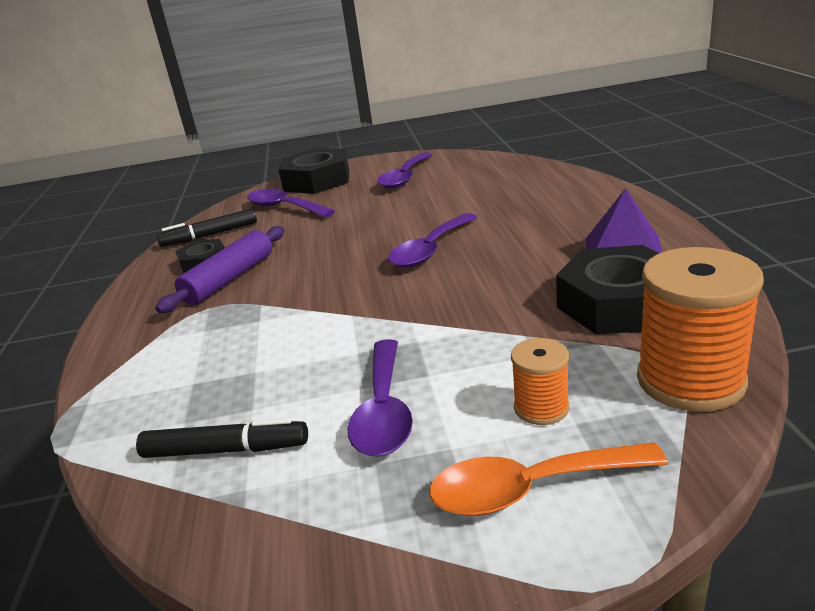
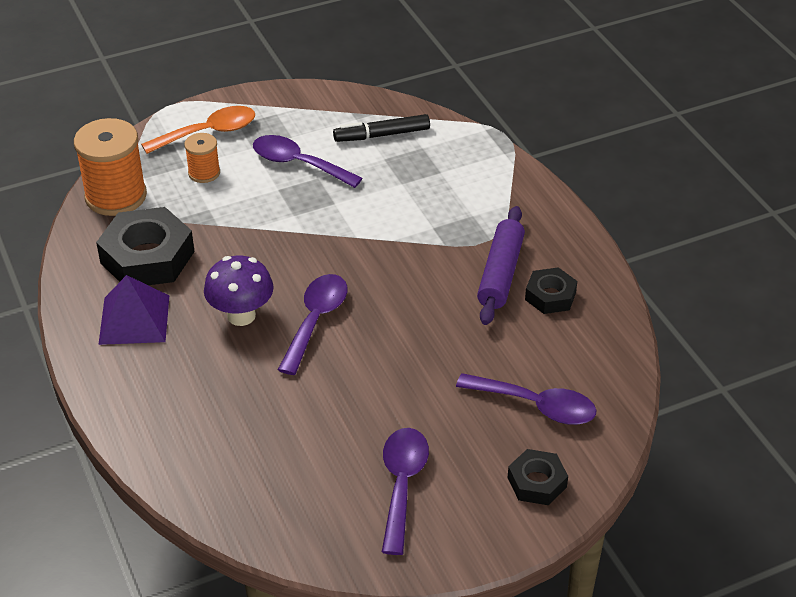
camera: 160 degrees right, 15 degrees up
(210, 235) = (589, 345): black marker -> none
(317, 180) = (537, 482): black nut -> black nut, size x0.55
(384, 411) = (298, 164): purple spoon -> purple spoon turned 45 degrees counterclockwise
(505, 254) = (241, 315): none -> purple mushroom

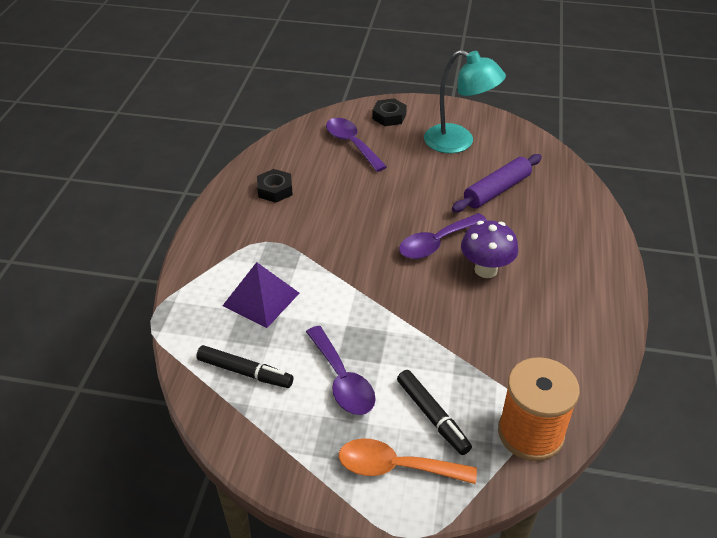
camera: 145 degrees left, 0 degrees up
(134, 319) = (567, 303): purple pyramid -> purple pyramid (261, 299)
(147, 257) = (532, 352): black nut -> none
(204, 173) = (432, 416): orange spool -> black marker
(402, 484) = (458, 142): purple spoon -> turquoise lamp
(501, 273) = (288, 216): purple rolling pin -> purple rolling pin (496, 190)

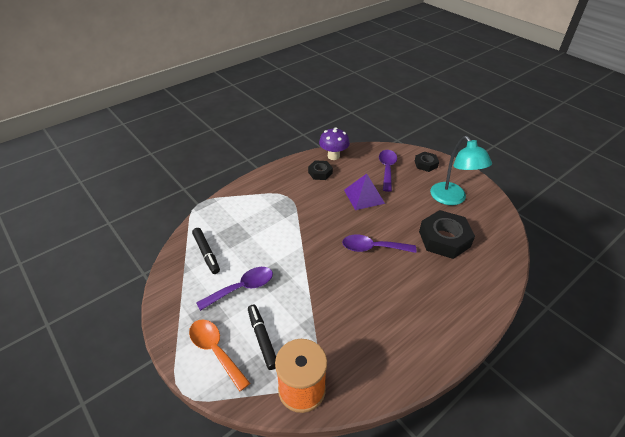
camera: 40 degrees right, 0 degrees up
(261, 299) = (252, 223): purple pyramid -> purple pyramid (364, 196)
(342, 380) = (242, 288): purple spoon -> purple spoon turned 135 degrees counterclockwise
(432, 416) = (262, 339): black marker -> black marker turned 150 degrees clockwise
(486, 270) = (384, 280): purple mushroom -> purple mushroom (333, 156)
(496, 190) = (444, 239): purple rolling pin -> black nut

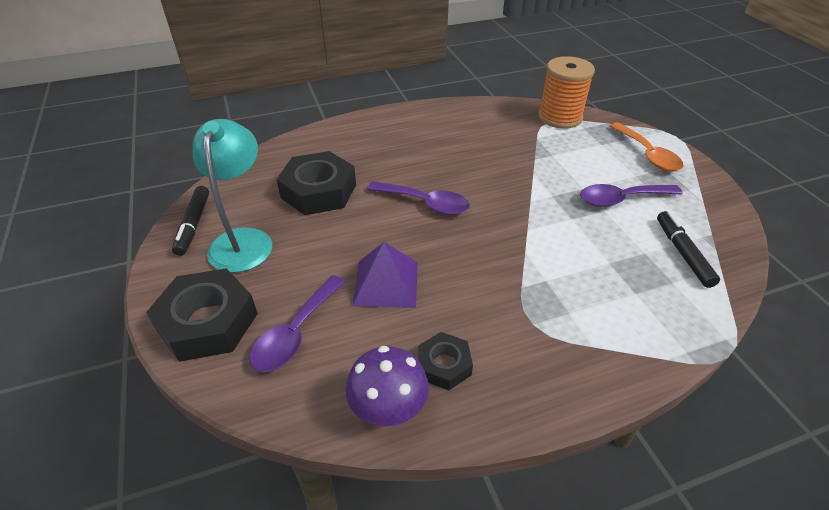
camera: 160 degrees left, 0 degrees up
(262, 339) = (595, 152): black marker -> black marker (193, 225)
(425, 164) = (208, 322): black nut -> black nut, size x1.82

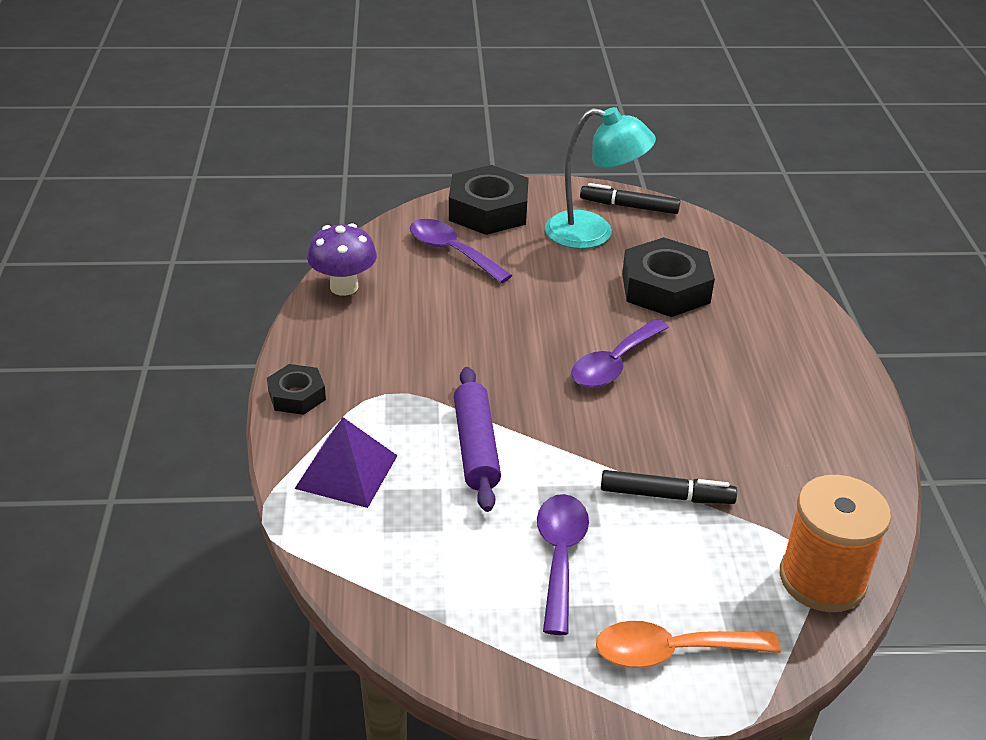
camera: 105 degrees right, 5 degrees down
(386, 283) = (489, 310): purple pyramid -> purple pyramid (346, 471)
(444, 365) = (370, 325): black nut -> black nut (297, 395)
(557, 254) = (476, 447): none -> purple rolling pin
(683, 253) = (424, 568): black marker -> black marker (666, 496)

